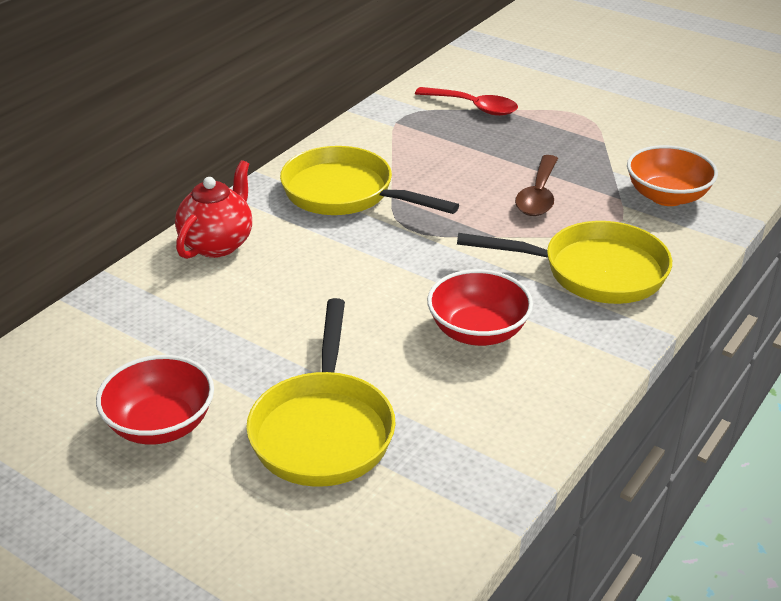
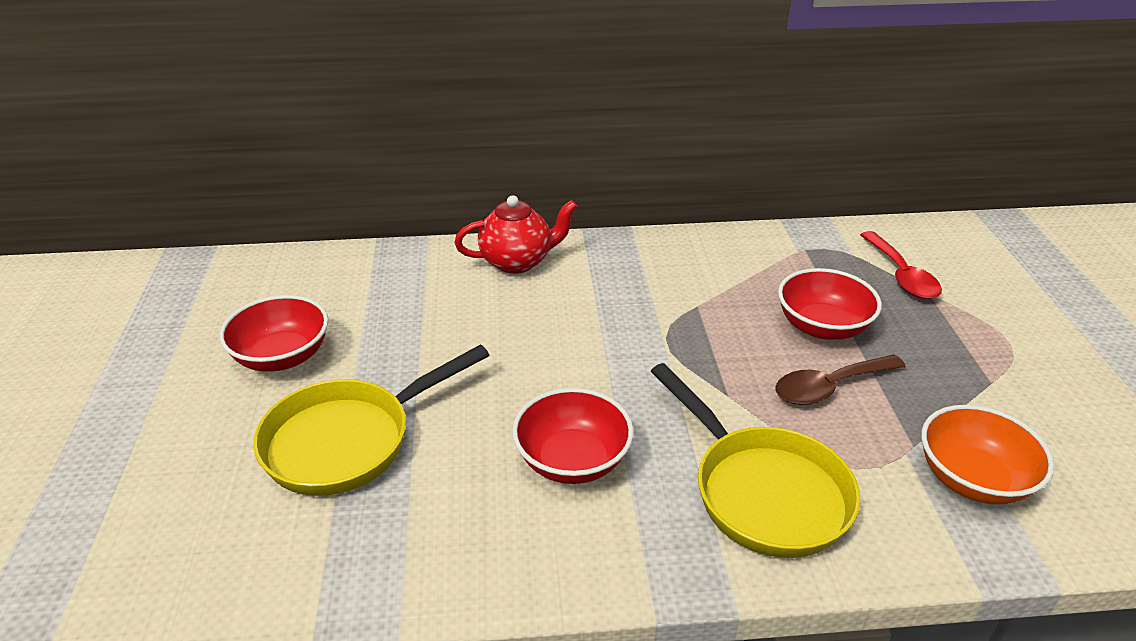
camera: 50 degrees right, 0 degrees up
(345, 194) = (665, 281): yellow pan -> none
(481, 164) = (822, 327): none -> red bowl

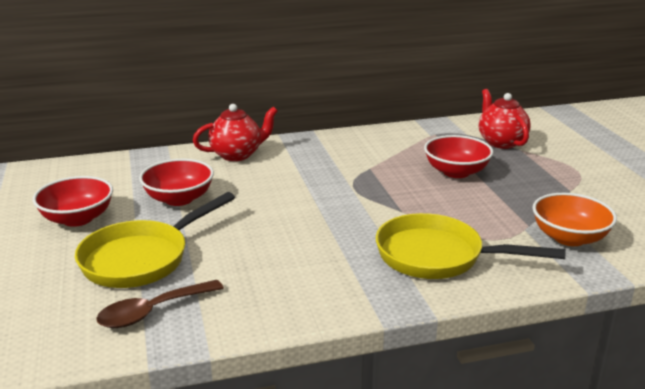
camera: 10 degrees left, 10 degrees down
(572, 460) = (305, 253): red bowl -> red bowl (179, 199)
(763, 491) = (437, 256): yellow pan -> yellow pan turned 150 degrees clockwise
(830, 387) = (468, 201): brown spoon -> brown spoon (153, 311)
(901, 275) = (501, 142): red spoon -> red teapot

